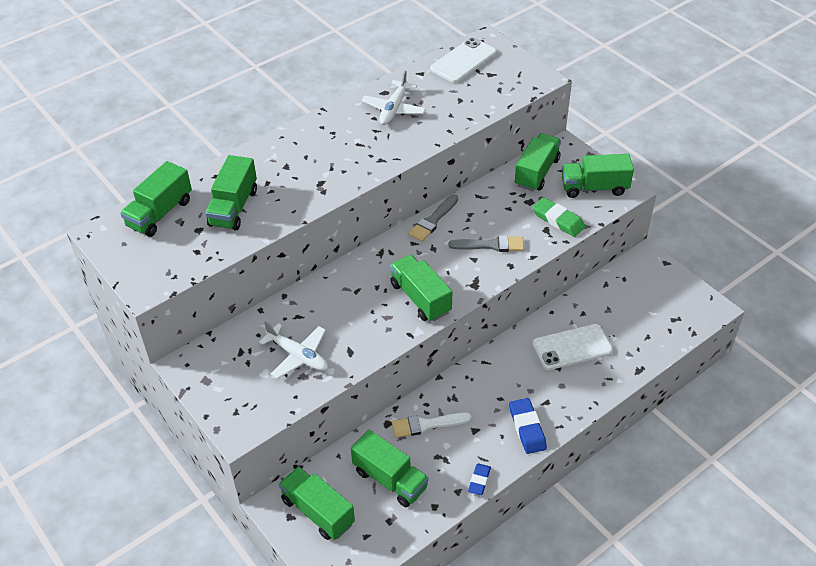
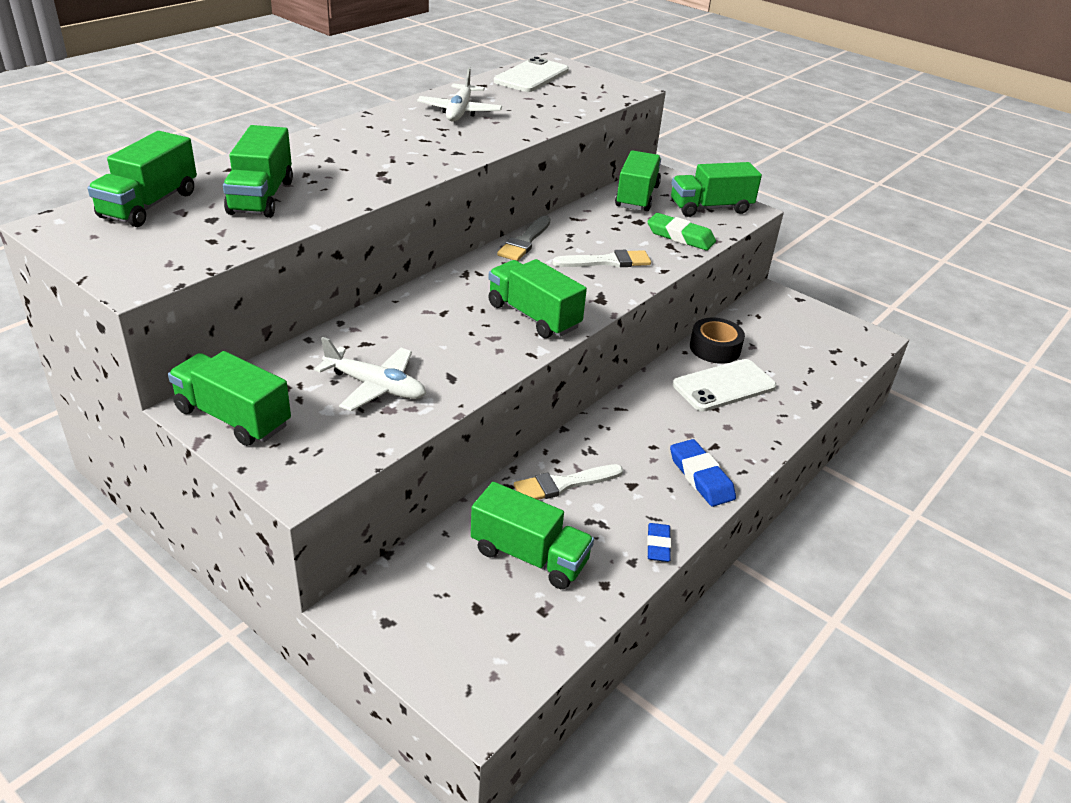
camera: 15 degrees left, 10 degrees down
(317, 512) = (429, 610): green truck -> green truck (233, 418)
(491, 245) = (607, 261): grey brush -> white brush
(577, 310) = (715, 348): none -> black tape

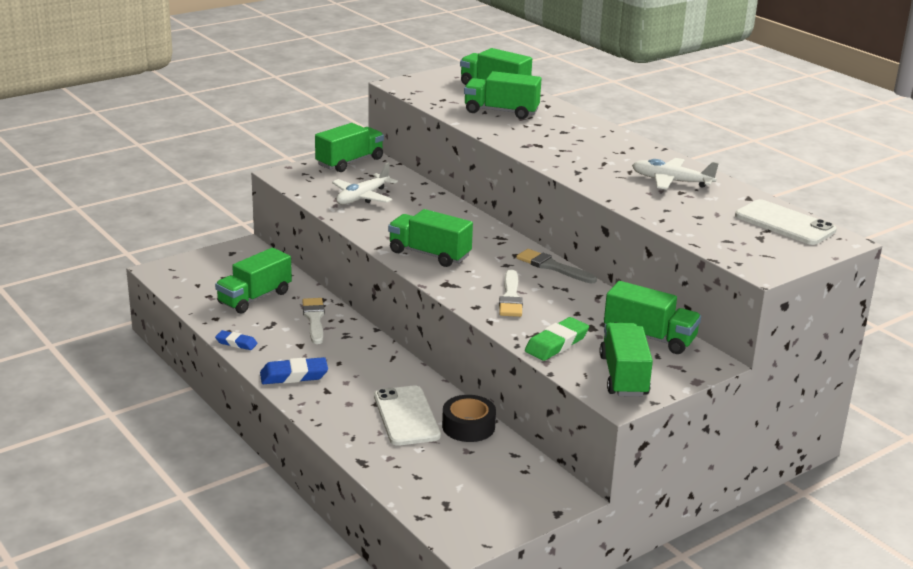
camera: 105 degrees right, 10 degrees down
(533, 316) = (429, 254): green truck -> green truck turned 120 degrees counterclockwise

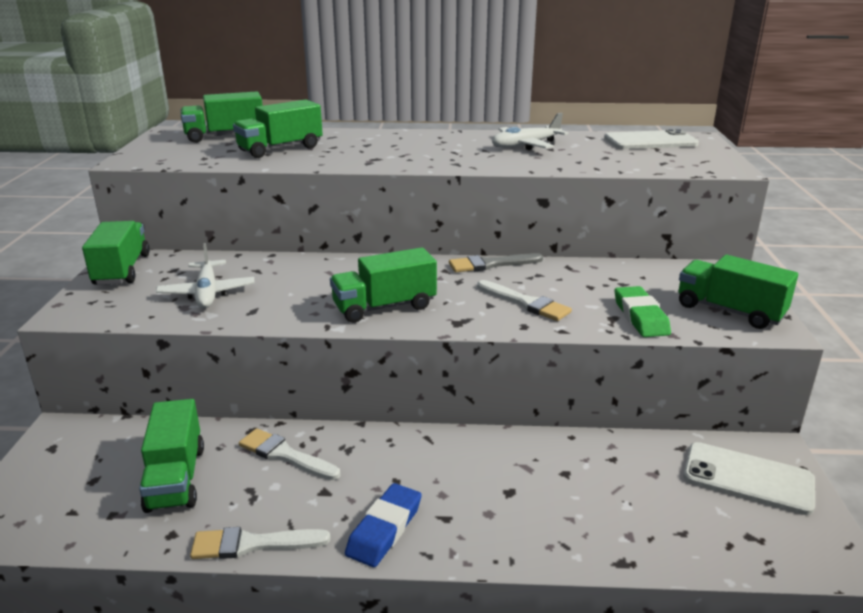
camera: 50 degrees left, 0 degrees up
(236, 343) = (253, 544): blue eraser -> white brush
(406, 416) = (553, 483): white phone -> white phone (748, 478)
(468, 426) = (608, 451): black tape -> none
(649, 337) = (665, 275): green truck -> none

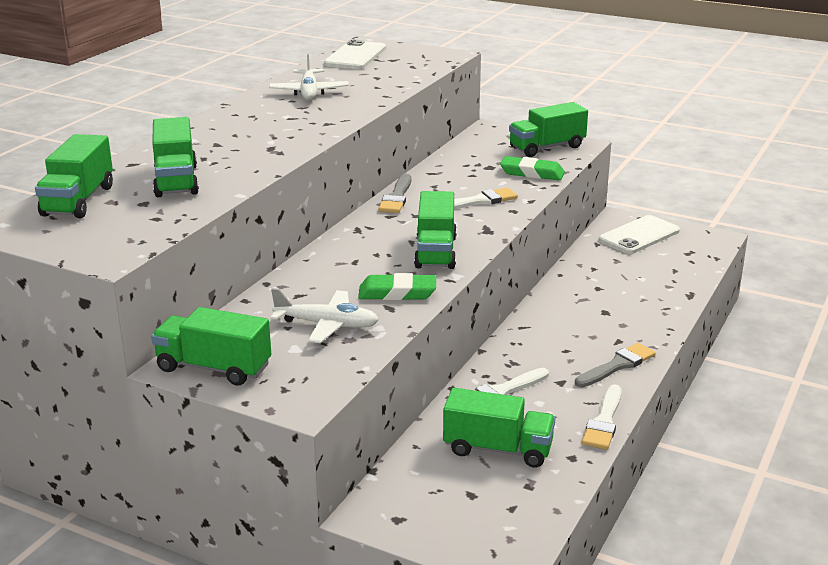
camera: 65 degrees left, 0 degrees up
(284, 308) = (397, 293): none -> green eraser
(384, 529) = (617, 366): blue eraser -> grey brush

